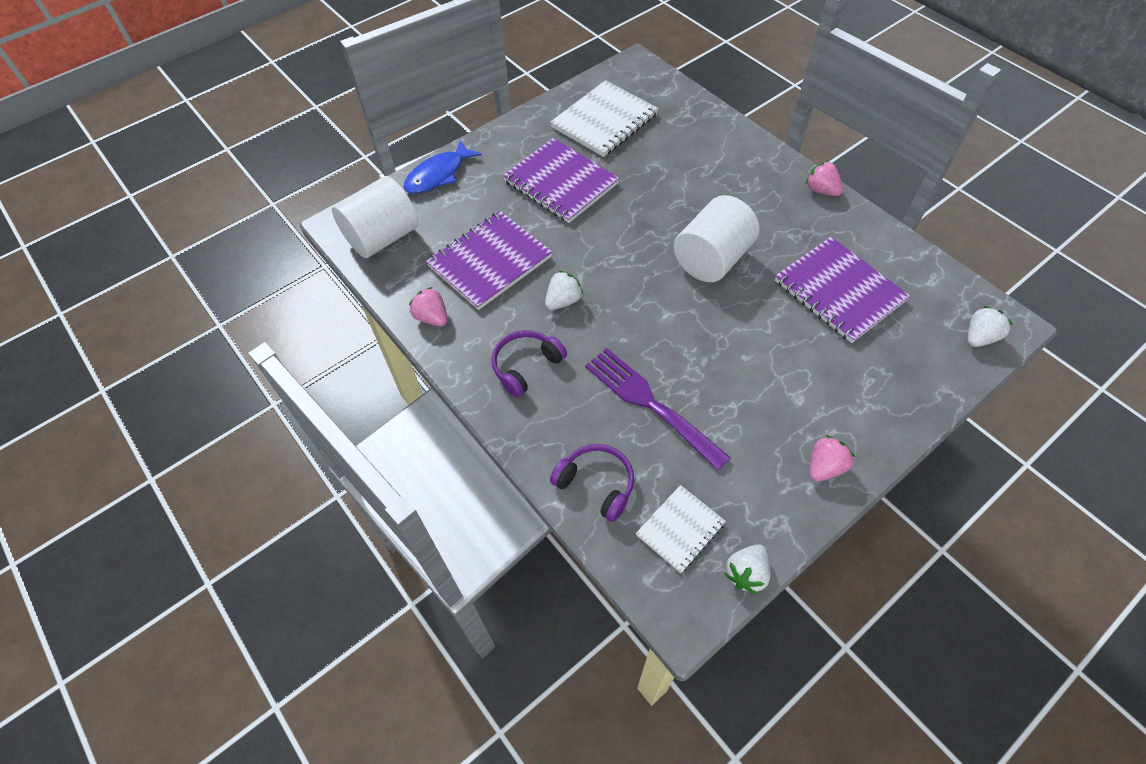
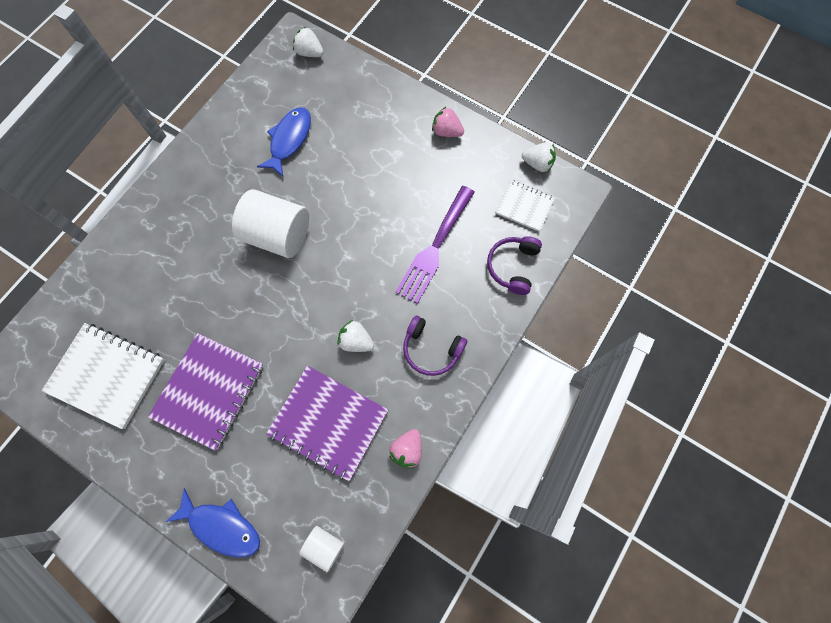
camera: 110 degrees left, 15 degrees up
(383, 237) = (324, 546): white cylinder -> white cylinder, size x0.50
(821, 190) = (177, 165): pink strawberry -> none
(839, 291) = (289, 140): purple notebook -> blue fish

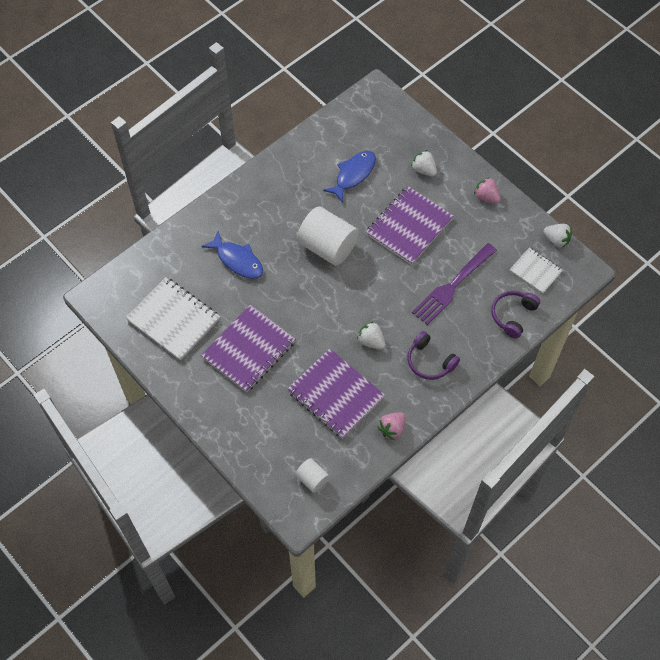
camera: 15 degrees right, 10 degrees down
(221, 526) = (238, 446): blue fish -> blue fish (237, 260)
(309, 53) = (386, 107): white strawberry -> white strawberry (424, 170)
(368, 187) = (409, 227): none -> purple notebook

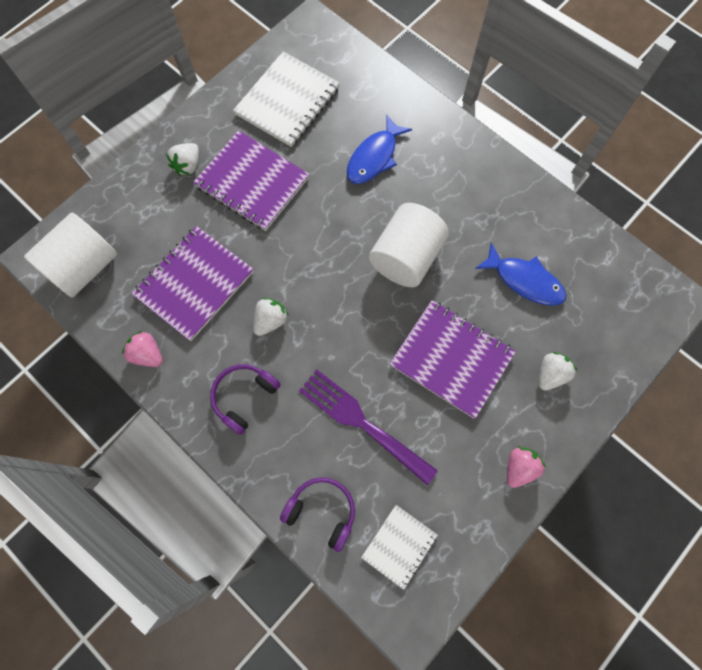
camera: 85 degrees right, 10 degrees up
(312, 479) = (84, 267): white cylinder -> white cylinder, size x1.98
(556, 240) = (458, 580): white strawberry -> white strawberry (188, 165)

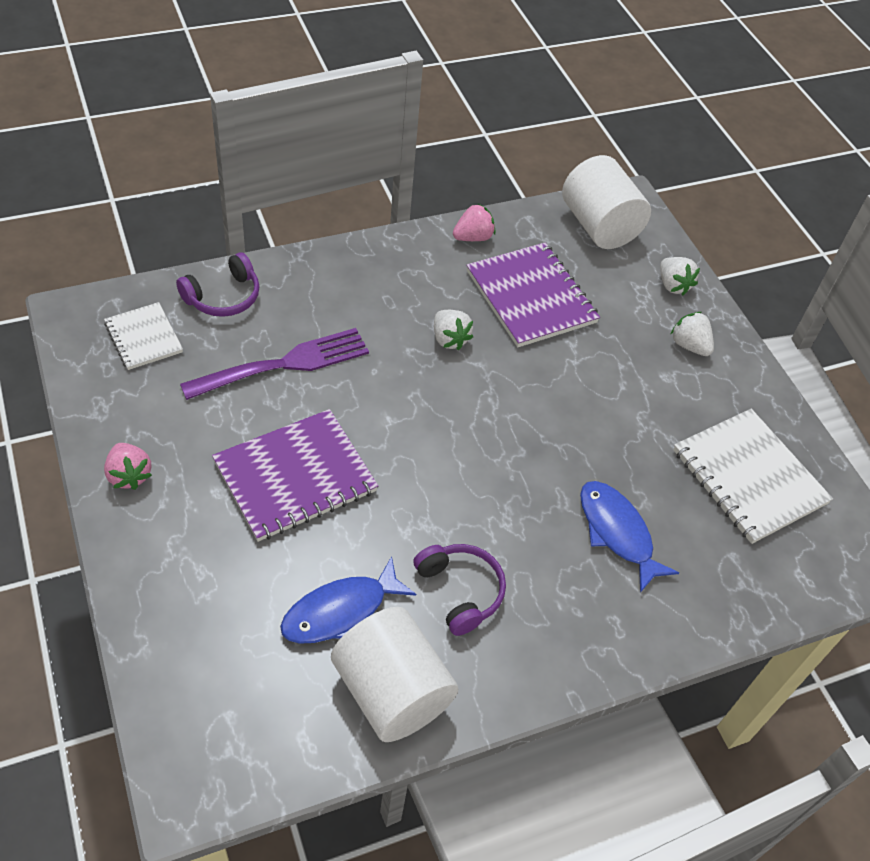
camera: 110 degrees right, 20 degrees down
(244, 397) = (379, 287): purple headphones -> purple headphones (460, 591)
(252, 182) = (638, 393): purple notebook -> none
(406, 257) = (452, 496): white cylinder -> white cylinder (391, 691)
(550, 374) = (204, 568): white strawberry -> white strawberry (673, 285)

